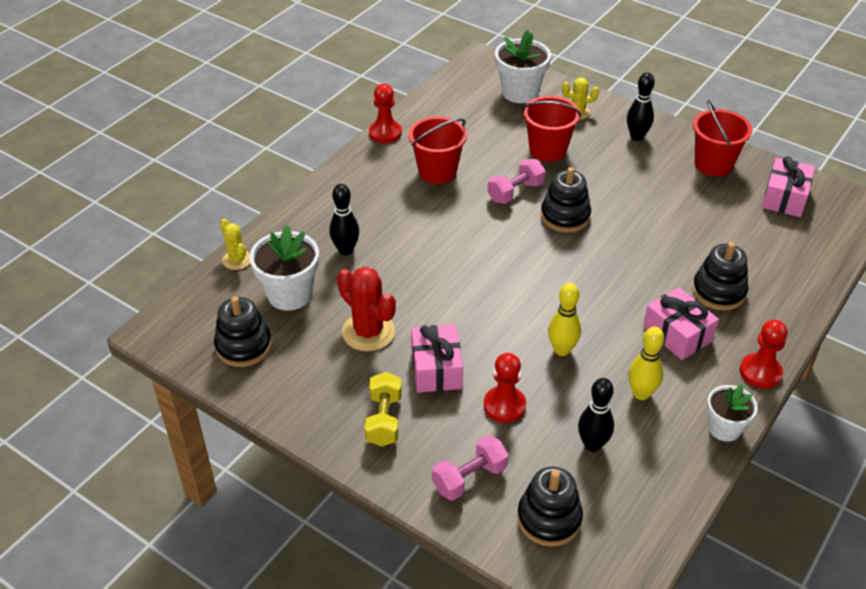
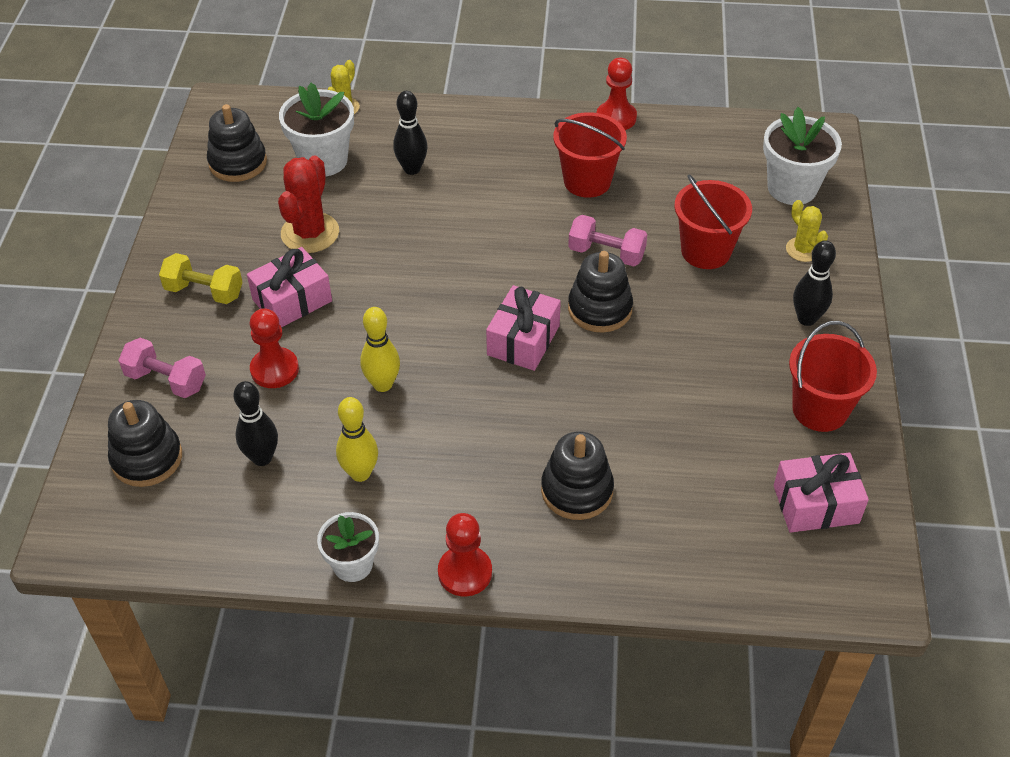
camera: 60 degrees right, 5 degrees up
(384, 420) = (204, 291): yellow dumbbell -> yellow dumbbell turned 45 degrees clockwise
(677, 334) = (475, 474): pink gift -> pink gift (523, 340)

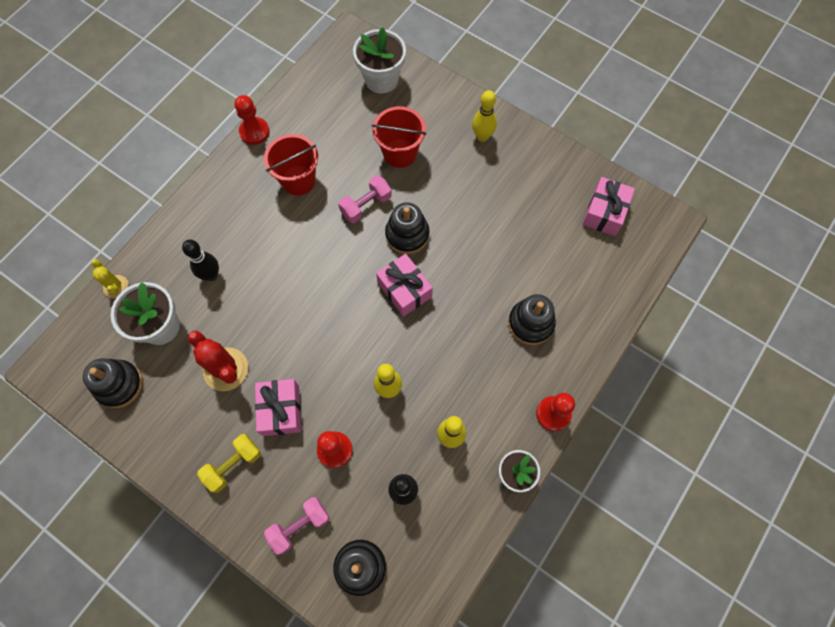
camera: 60 degrees left, 20 degrees up
(803, 250) = (431, 105): yellow cactus -> none
(806, 319) = (482, 136): black bowling pin -> yellow bowling pin
(820, 410) = (547, 171): red bucket -> none

